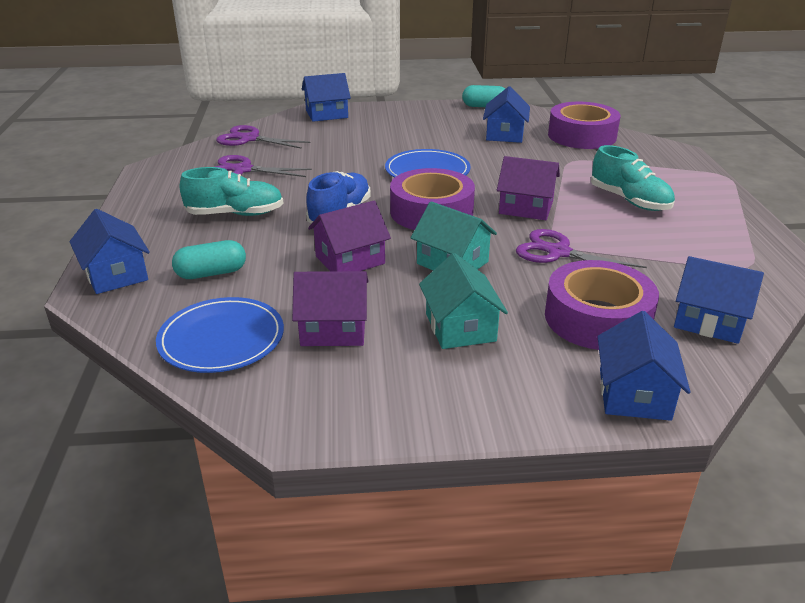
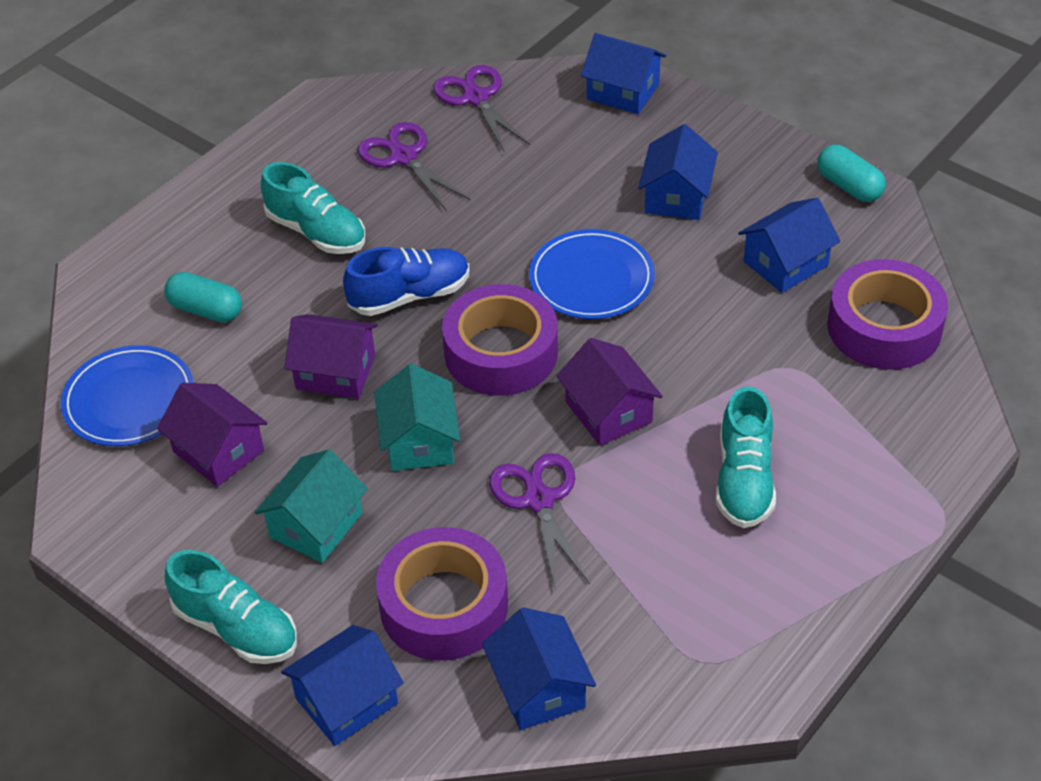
camera: 45 degrees right, 15 degrees up
(116, 274) = (135, 259): blue house -> blue house (676, 196)
(503, 405) = (236, 628): none -> turquoise shoe

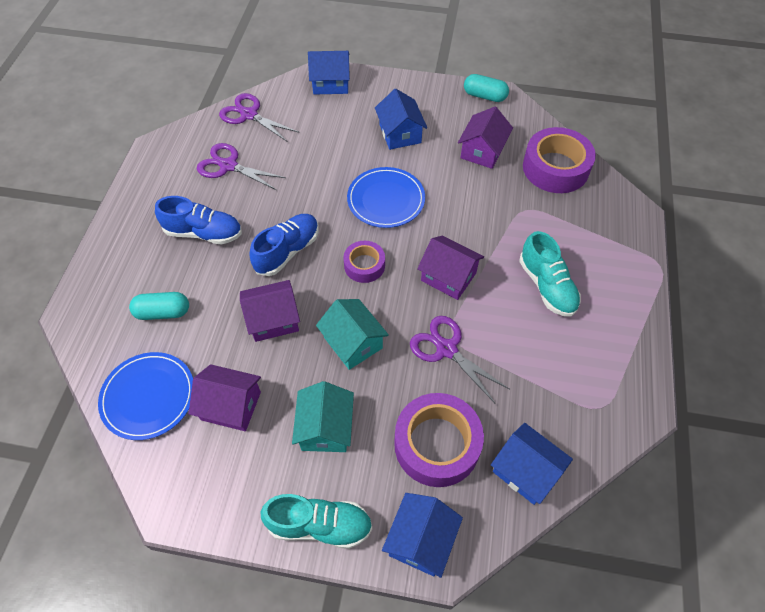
camera: 30 degrees left, 10 degrees up
(316, 232) = (204, 233): turquoise shoe -> blue shoe
(501, 352) = (364, 265): purple tape -> purple tape, size x0.56
(785, 263) = (482, 151): blue house -> purple house

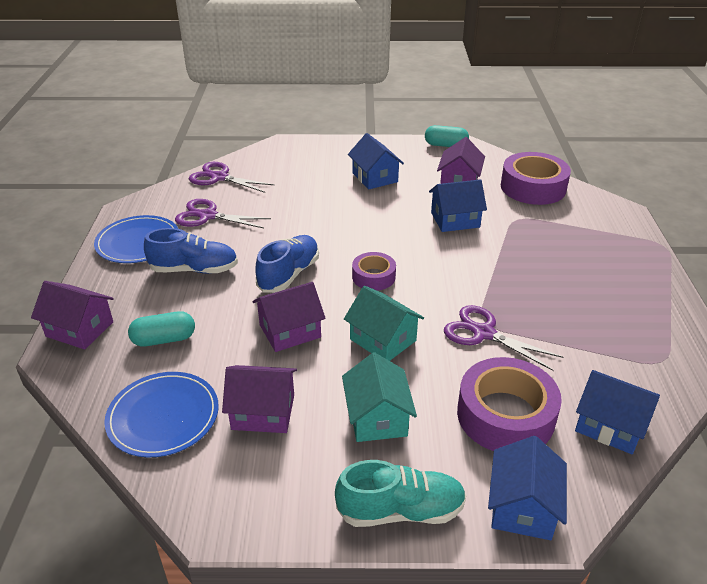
camera: 10 degrees left, 20 degrees down
(331, 83) = (295, 149): blue house -> blue house (455, 220)
(386, 199) = (378, 225): blue plate -> blue plate (138, 242)
(448, 276) = (463, 276): purple house -> purple house (80, 329)
(547, 286) = (563, 272): turquoise shoe -> none

